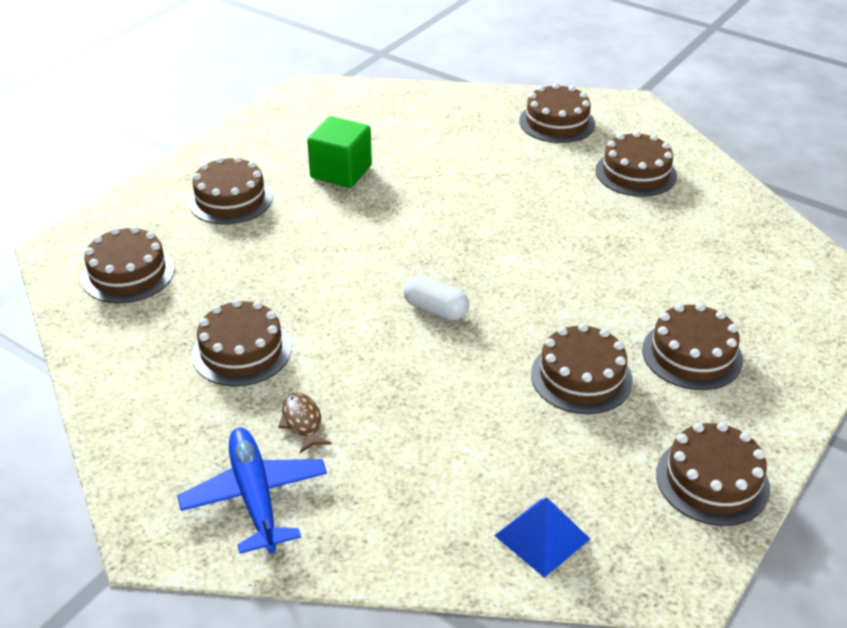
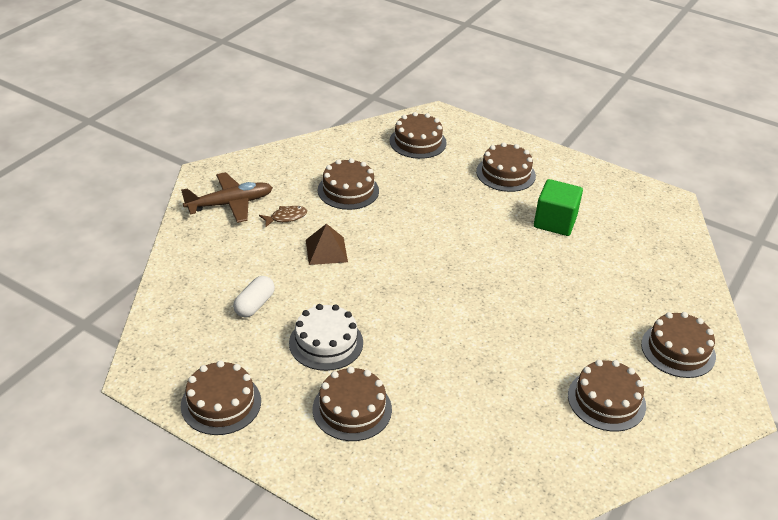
camera: 85 degrees right, 0 degrees up
(255, 497) = (230, 204): blue plane -> brown plane
(388, 376) = (326, 250): none -> brown pyramid
(435, 310) = (394, 271): white capsule -> white capsule (254, 305)
(542, 537) = (185, 315): blue pyramid -> none
(581, 377) = (326, 342): brown cake -> white cake

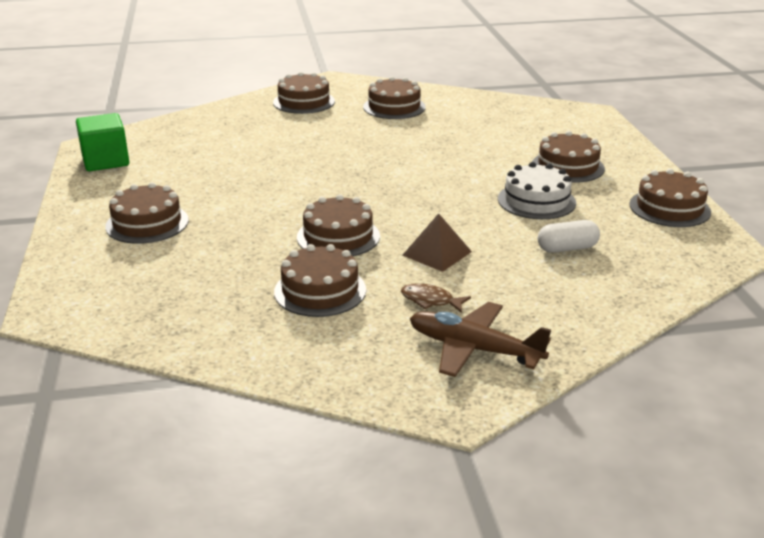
camera: 130 degrees left, 10 degrees down
(417, 142) = (145, 296): brown cake -> brown cake (338, 236)
(555, 222) = (205, 176): green cube -> green cube (105, 161)

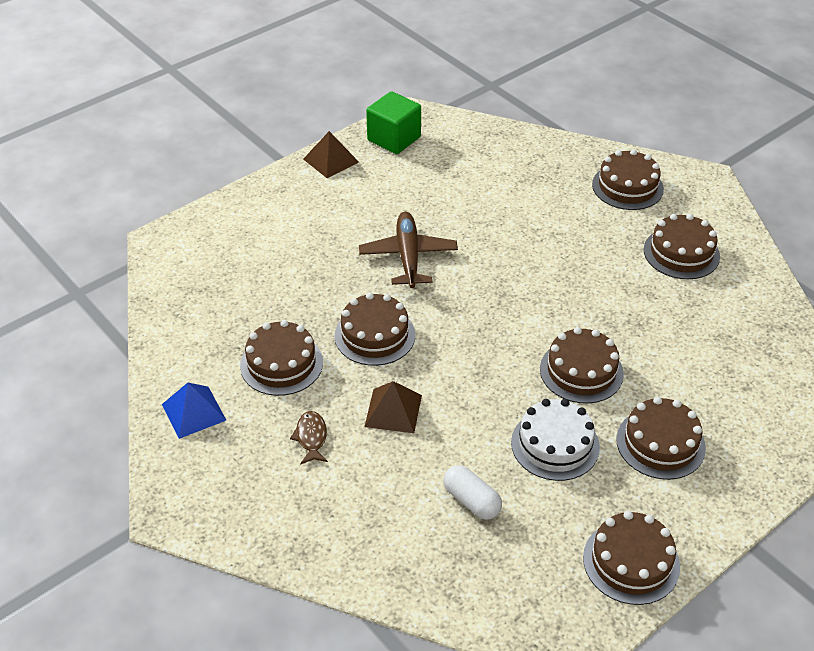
camera: 60 degrees right, 15 degrees up
(84, 194) = (331, 160): none -> brown pyramid
(147, 223) = (313, 217): brown cake -> brown cake (581, 371)
(330, 358) = (193, 412): none -> blue pyramid
(474, 349) = (255, 493): brown plane -> brown plane (408, 256)

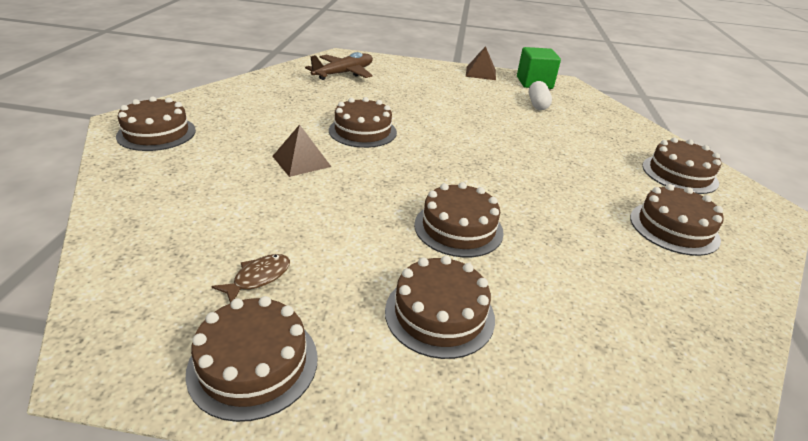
camera: 45 degrees right, 10 degrees down
(193, 412) = (219, 101): blue pyramid -> none
(281, 364) = (294, 111): brown cake -> brown cake (156, 133)
(311, 437) = (239, 141): brown fish -> brown fish (258, 278)
(408, 256) = (449, 118): brown plane -> brown plane (343, 73)
(471, 501) = (243, 228): white capsule -> white capsule (537, 104)
(555, 444) = (357, 247): white cake -> none

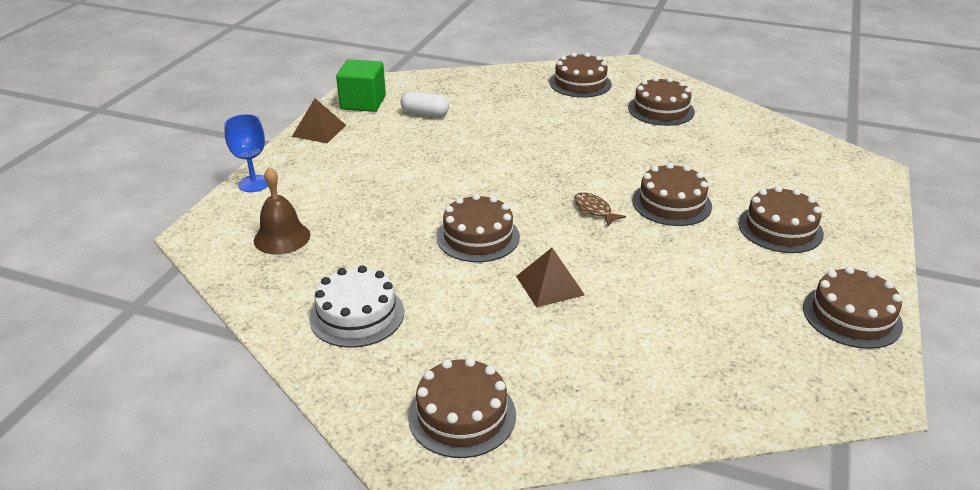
camera: 75 degrees left, 0 degrees up
(258, 278) = (758, 315): brown fish -> brown fish (594, 210)
(263, 98) = (357, 315): none -> white cake
(343, 73) = (282, 237): brown plane -> brown bell
(401, 62) = (254, 183): none -> blue goblet

